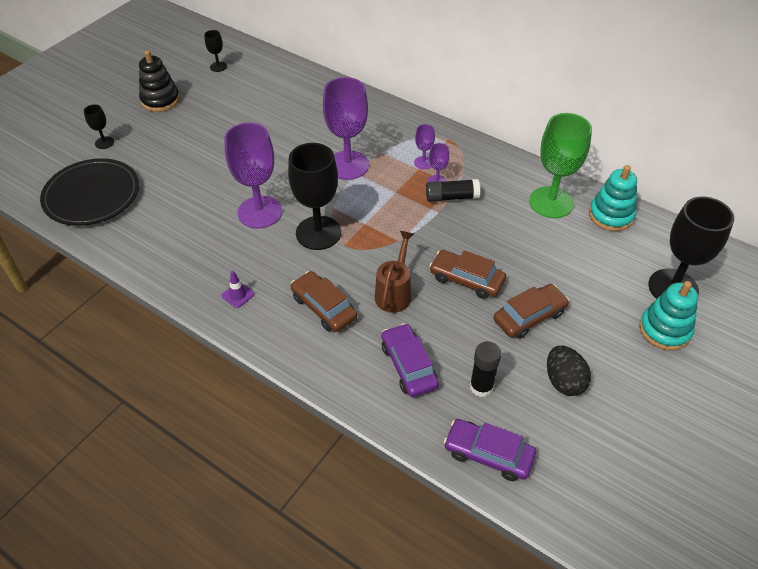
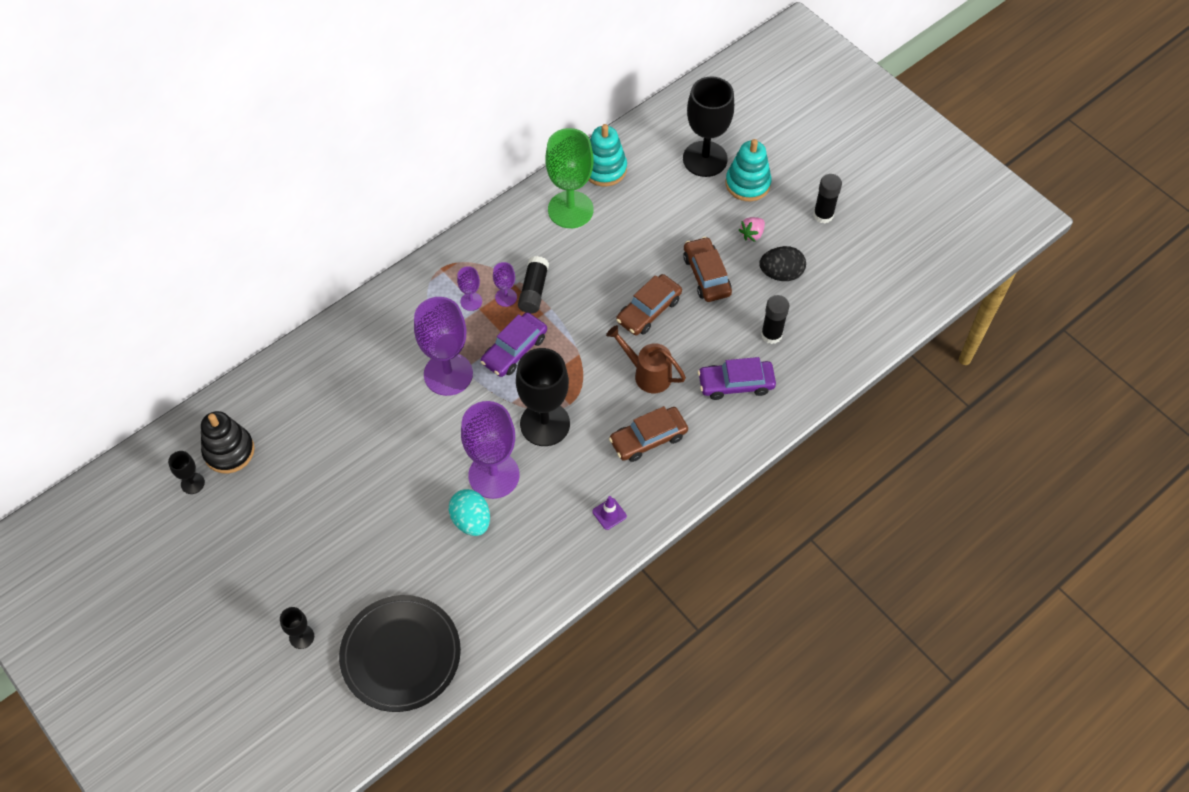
camera: 75 degrees left, 10 degrees up
(160, 100) = (237, 562): black stacking toy -> black stacking toy (229, 451)
(214, 208) = (471, 520): none -> turquoise egg
(488, 454) = (837, 349): purple car -> purple car (514, 350)
(601, 346) = (752, 234): none -> pink strawberry
(665, 408) = (823, 215): none -> black glue stick

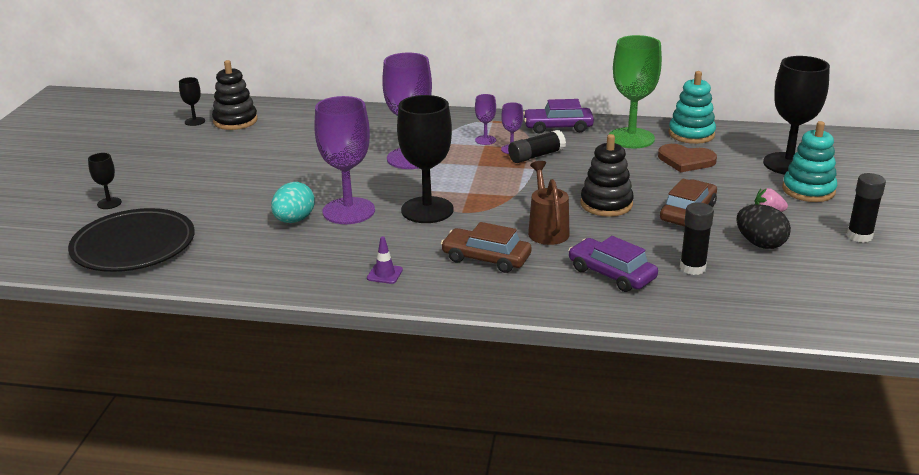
camera: 50 degrees right, 30 degrees down
(514, 350) = (473, 171): purple car -> purple car (558, 127)
(638, 209) = (686, 160): none -> brown heart
(648, 310) = (606, 204): brown car -> black stacking toy

